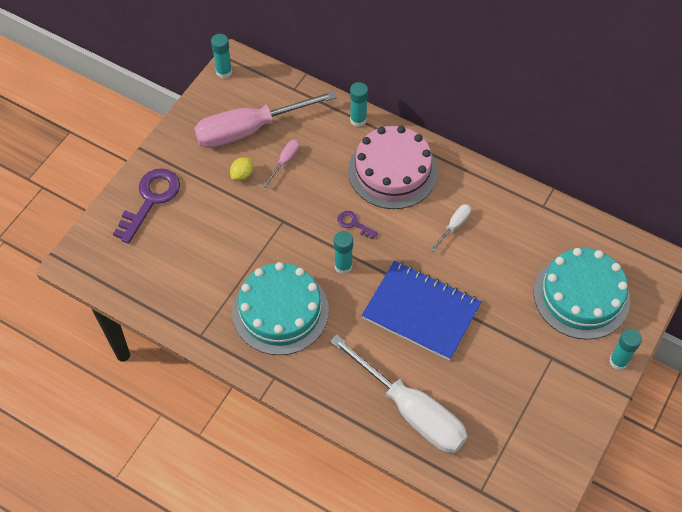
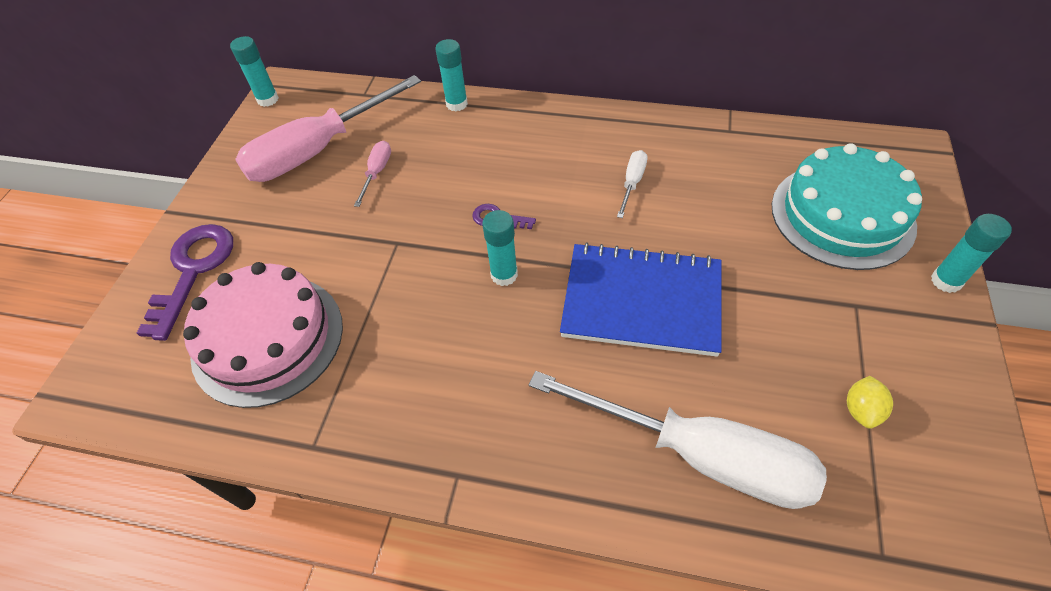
camera: 15 degrees left, 5 degrees down
(242, 175) = (322, 203): yellow lemon -> yellow lemon (861, 410)
(280, 311) = (432, 366): turquoise cake -> none
(392, 171) = (523, 145): pink cake -> pink cake (268, 339)

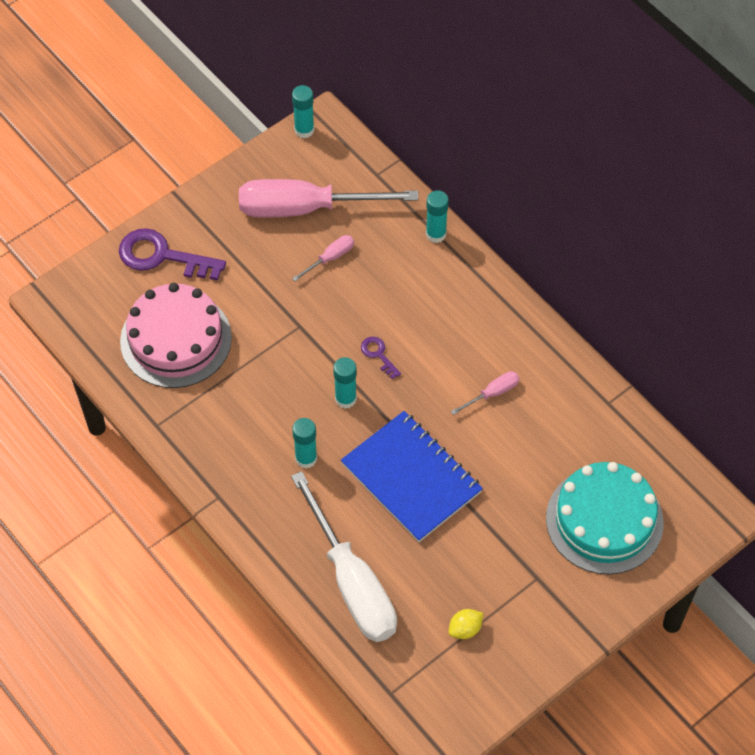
camera: 35 degrees right, 5 degrees up
(193, 271) = (162, 256): purple key -> purple key turned 120 degrees counterclockwise
(632, 183) = (492, 393): white screwdriver -> pink screwdriver
(946, 281) = (612, 607): turquoise glue stick -> turquoise glue stick (306, 458)

